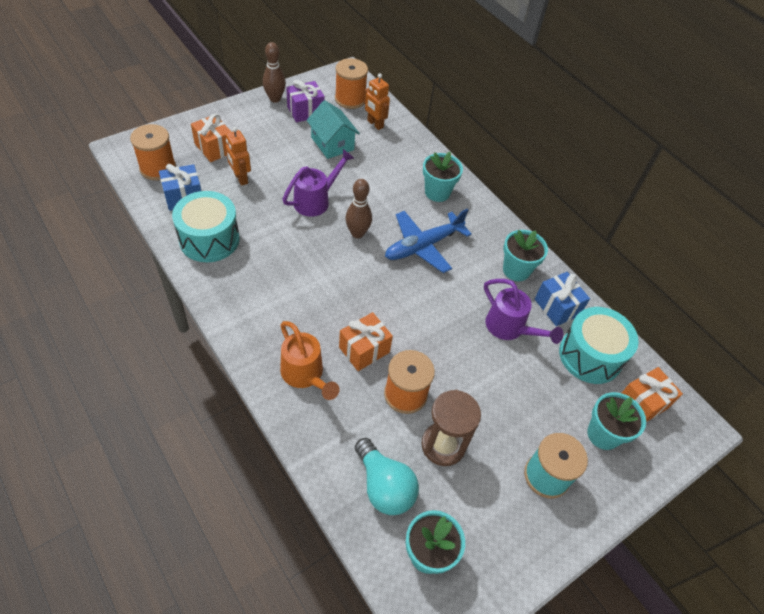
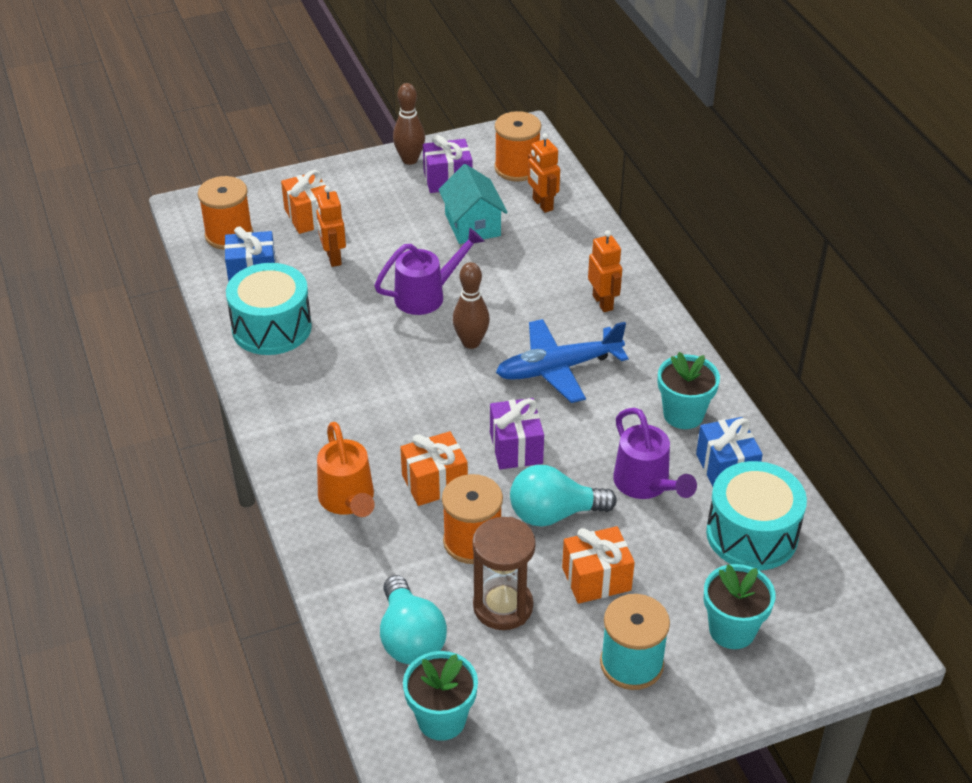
camera: 20 degrees right, 10 degrees down
(413, 312) = (516, 448): none -> purple gift
(437, 192) = (603, 302): turquoise flower pot -> orange robot
(455, 361) = (554, 514): none -> turquoise light bulb
(642, 403) = (806, 603): orange gift -> orange gift (596, 579)

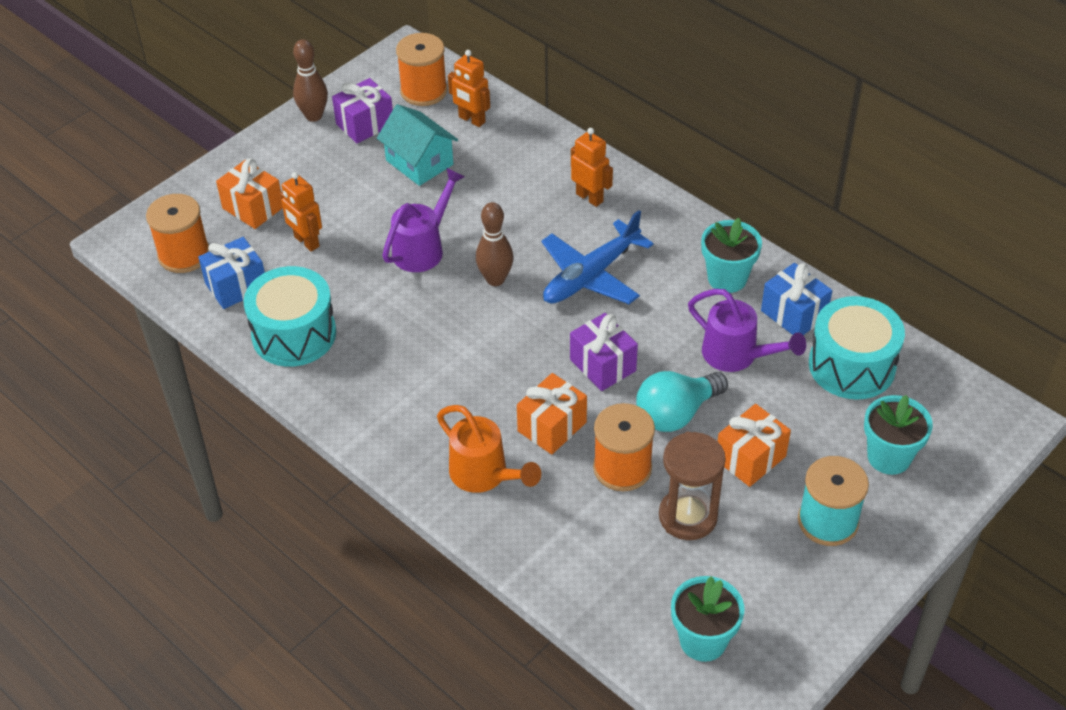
camera: 25 degrees left, 5 degrees up
(410, 638) = (627, 579): turquoise light bulb -> none

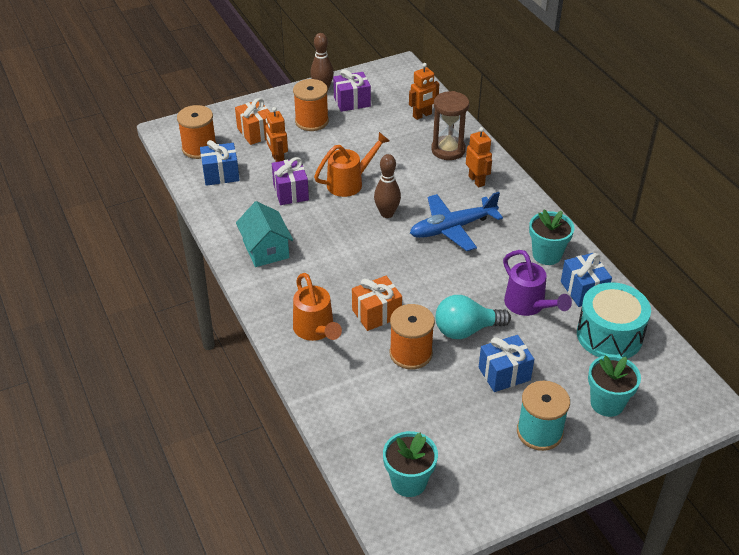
camera: 20 degrees right, 5 degrees down
(294, 334) = (240, 211): turquoise drum -> none
(419, 162) = (375, 132): turquoise house -> turquoise house (266, 249)
(422, 248) = (349, 183): purple watering can -> orange watering can
(424, 91) = (400, 91): orange spool -> orange spool (311, 121)
(471, 120) = (422, 115): orange robot -> orange robot turned 90 degrees counterclockwise
(603, 365) = (431, 285): purple gift -> purple gift (290, 192)
(688, 516) = (440, 398): brown hourglass -> brown hourglass (448, 150)
(750, 458) = (504, 374): orange gift -> blue gift

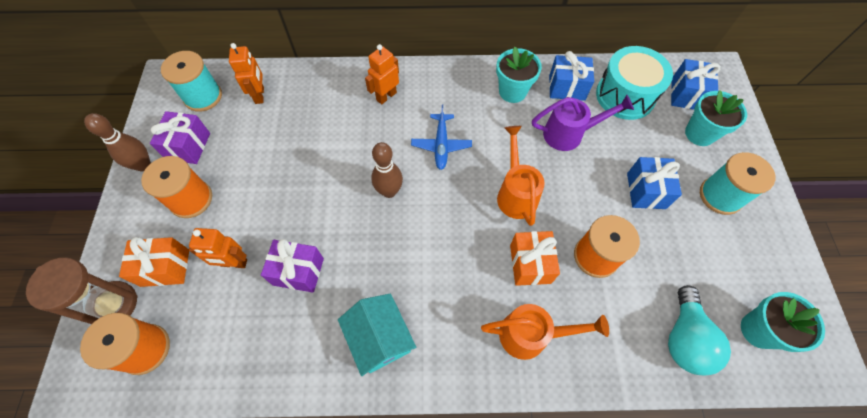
camera: 65 degrees left, 20 degrees up
(221, 174) = (215, 341): blue gift -> blue gift (686, 94)
(266, 249) = (380, 338): turquoise house -> turquoise house turned 60 degrees clockwise
(349, 183) = (320, 205): orange watering can -> orange watering can (516, 193)
(398, 89) = (203, 96): none -> turquoise spool
(448, 150) = (327, 98): brown hourglass -> brown hourglass (114, 305)
(453, 228) = (441, 145): blue plane -> blue plane, size x0.66
(466, 330) = (581, 195): turquoise light bulb -> turquoise light bulb (684, 338)
(476, 180) = (386, 96): orange robot -> orange robot turned 45 degrees counterclockwise

